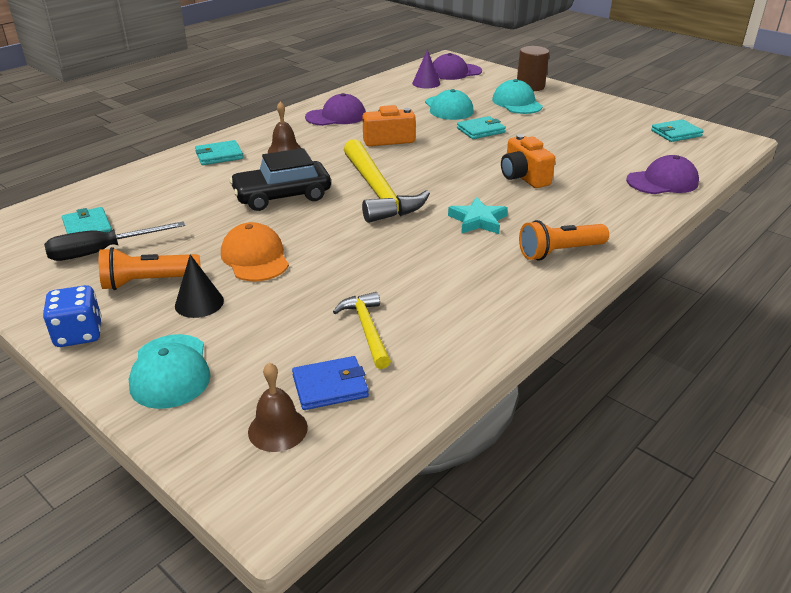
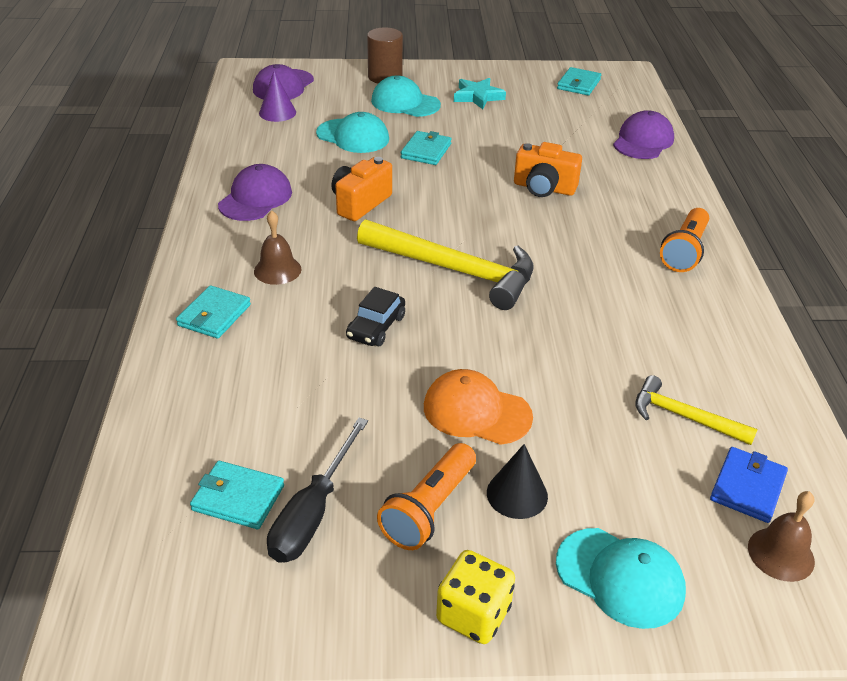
camera: 45 degrees left, 5 degrees up
(79, 334) = (473, 614): blue dice -> yellow dice
(282, 196) = (376, 327): black car -> black car, size x0.59
(478, 220) = (583, 254): turquoise star -> turquoise star (478, 96)

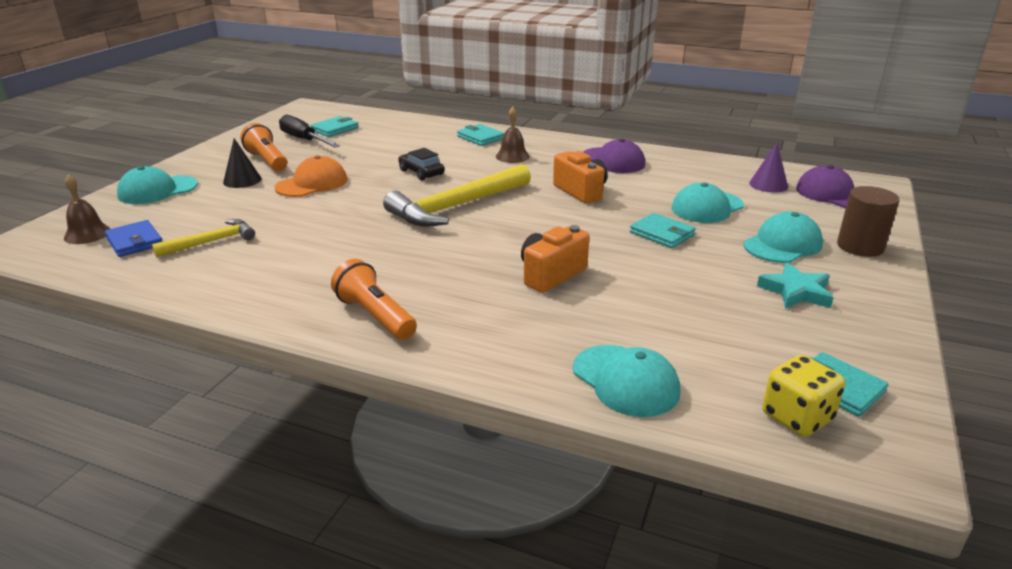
camera: 115 degrees right, 10 degrees down
(473, 614) = (200, 158): yellow dice -> yellow dice (797, 417)
(643, 141) = (625, 381): purple cap -> turquoise cap

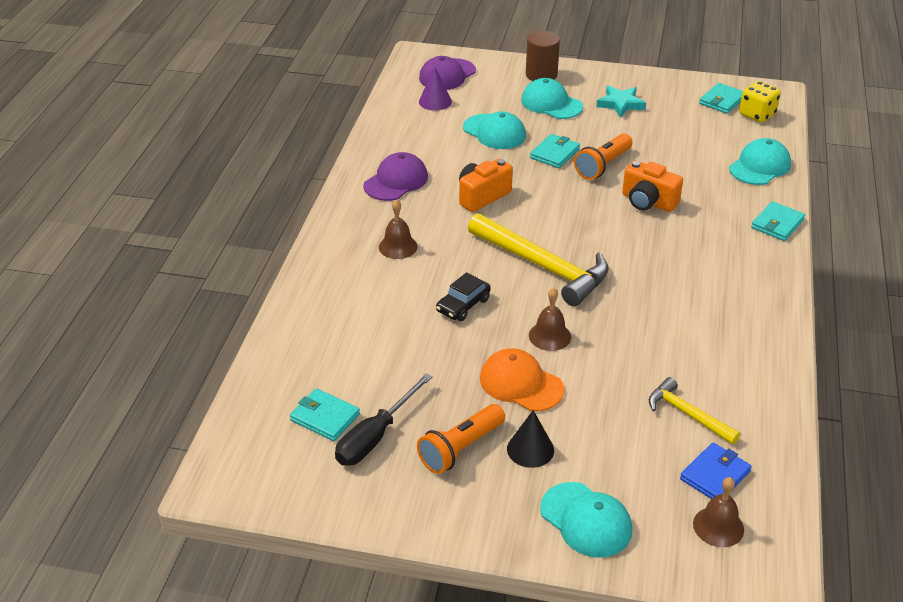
camera: 100 degrees left, 10 degrees up
(358, 199) = (549, 336): none -> brown bell
(375, 316) = (751, 276): orange flashlight -> orange flashlight (603, 166)
(480, 137) = (339, 277): turquoise wallet -> turquoise wallet (777, 224)

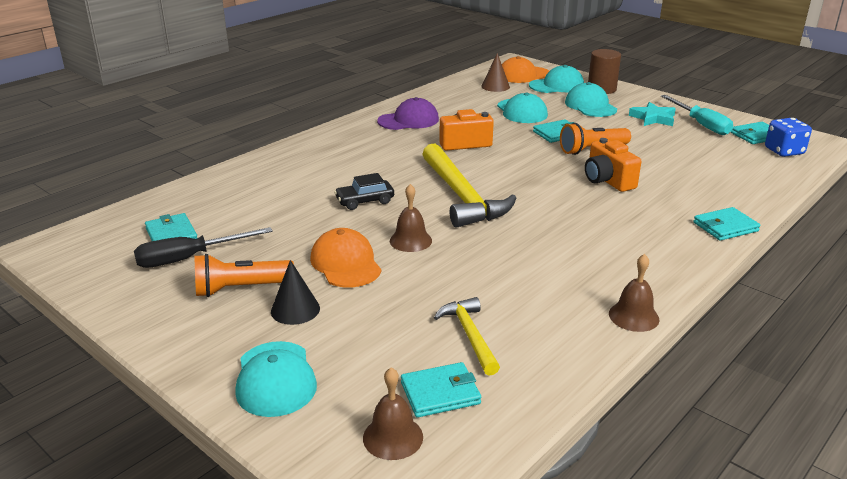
camera: 30 degrees right, 10 degrees down
(398, 246) = (361, 155): brown bell -> brown bell (633, 316)
(435, 101) = (495, 86): purple cone -> brown cone
(447, 75) = (523, 75): purple cap -> orange cap
(667, 100) = (701, 124): none -> turquoise screwdriver
(715, 475) = (440, 393): blue wallet -> turquoise wallet
(757, 115) = (784, 151): yellow dice -> blue dice
(760, 166) = (749, 184): turquoise cap -> turquoise cap (556, 86)

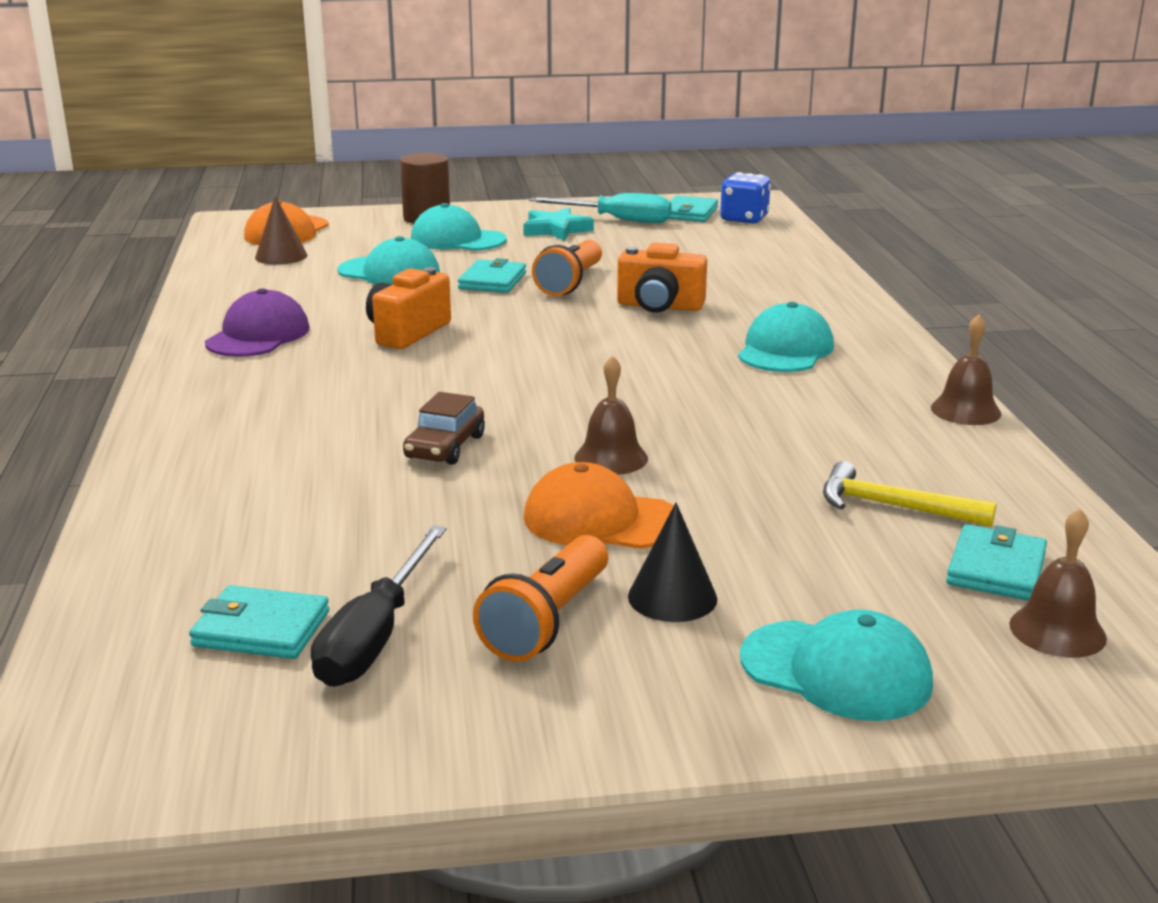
camera: 50 degrees left, 5 degrees down
(365, 201) = (445, 447): black car -> brown car
(461, 196) = (549, 387): yellow hammer -> none
(556, 86) = (362, 231): turquoise cap -> turquoise cap (785, 350)
(725, 227) = (852, 302): turquoise wallet -> none

